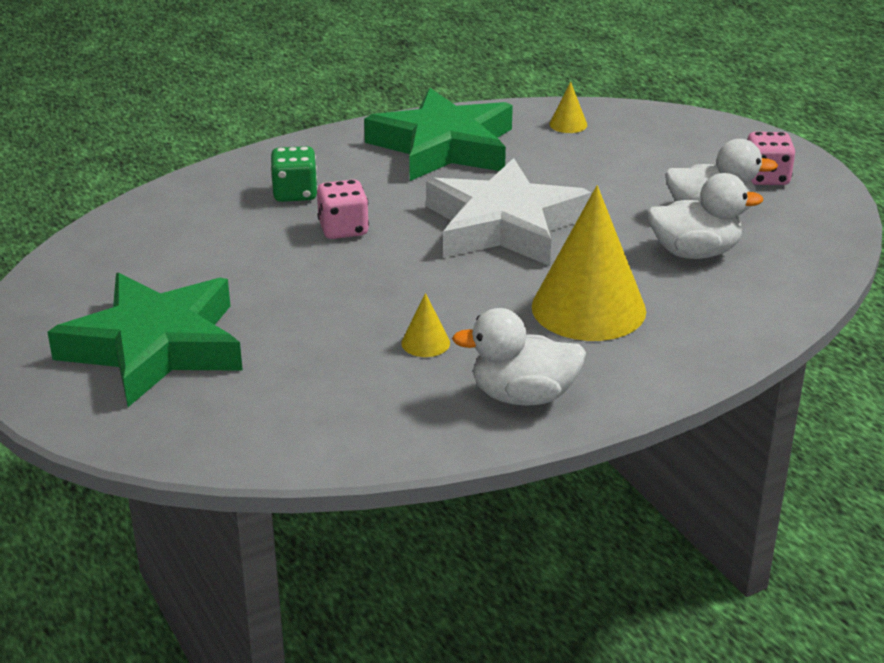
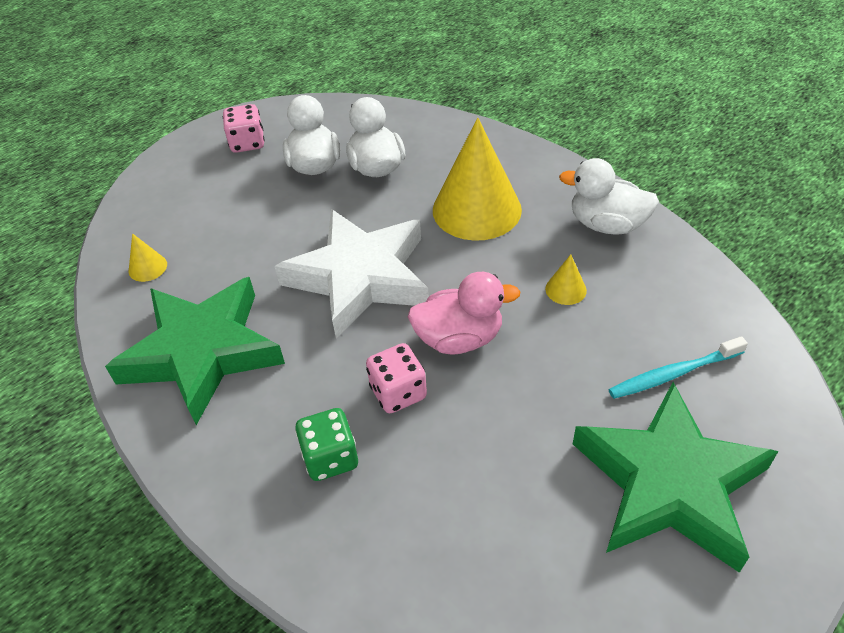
camera: 100 degrees left, 15 degrees up
(270, 383) = (673, 374): none -> turquoise toothbrush
(390, 268) = (459, 338): none -> pink duck
(523, 396) = (606, 224): white duck -> white duck turned 120 degrees clockwise

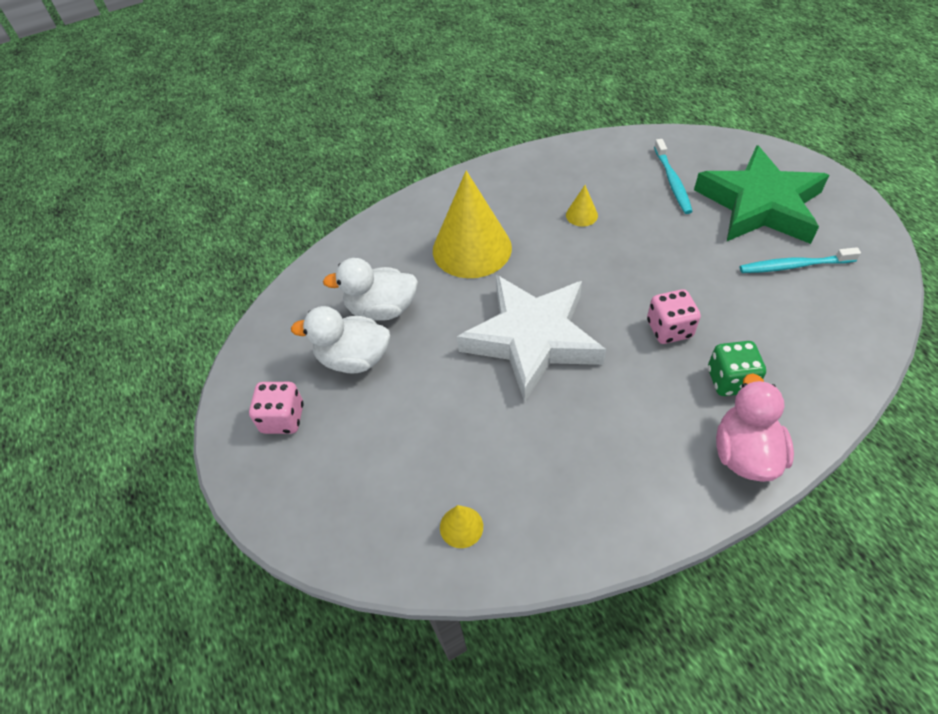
camera: 75 degrees left, 5 degrees up
(202, 352) = (600, 472): green star -> none
(459, 338) = (619, 284): pink duck -> pink duck (744, 453)
(550, 529) = (794, 266): none -> turquoise toothbrush
(606, 224) = (518, 179): white duck -> none

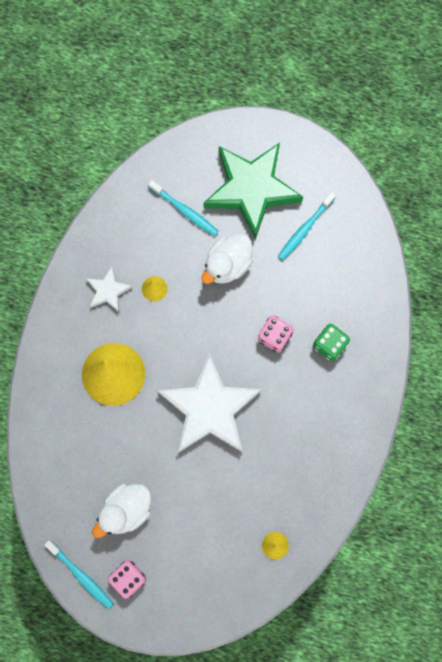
camera: 50 degrees left, 25 degrees up
(248, 378) = (81, 575): none -> turquoise toothbrush
(381, 309) = (106, 465): white duck -> white duck (227, 264)
(537, 191) = (108, 291): none -> white star
(744, 453) = (367, 385): pink duck -> none

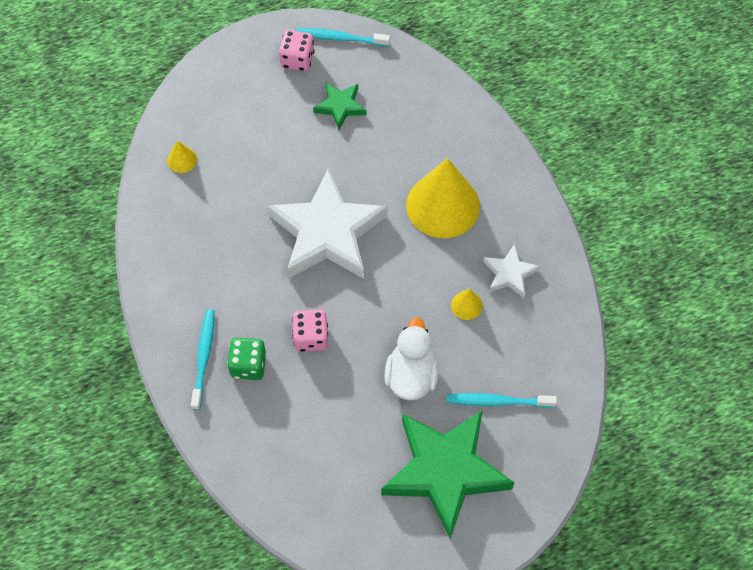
camera: 145 degrees right, 15 degrees down
(126, 510) = (340, 106): white duck -> green star
(305, 229) = (356, 467): turquoise toothbrush -> turquoise toothbrush (204, 357)

